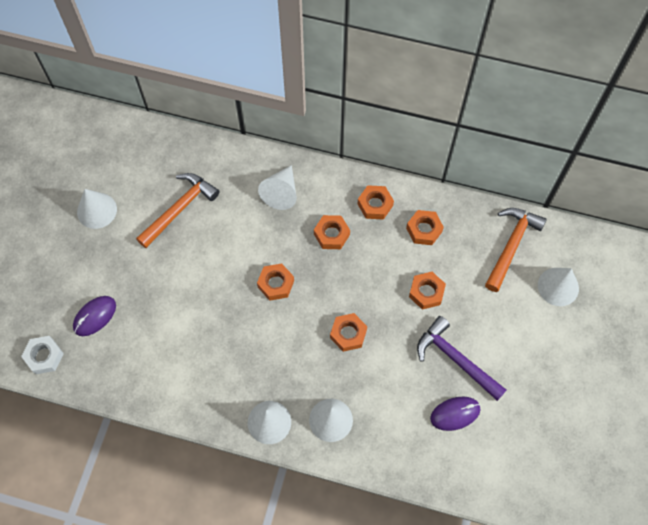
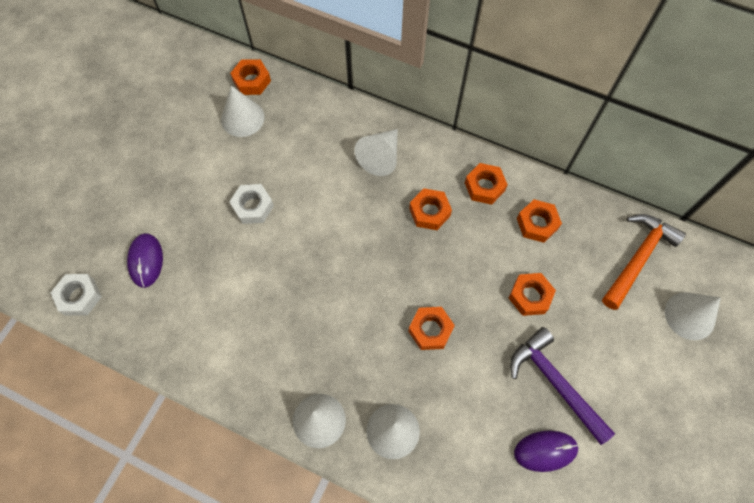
camera: 10 degrees right, 0 degrees up
(95, 316) = (146, 261): purple mouse -> purple mouse turned 60 degrees counterclockwise
(97, 210) = (175, 145): white cone -> white cone (242, 118)
(178, 254) = (253, 207): none -> white nut
(180, 209) = (265, 157): orange hammer -> none
(276, 284) = (356, 258): orange nut -> orange nut (252, 81)

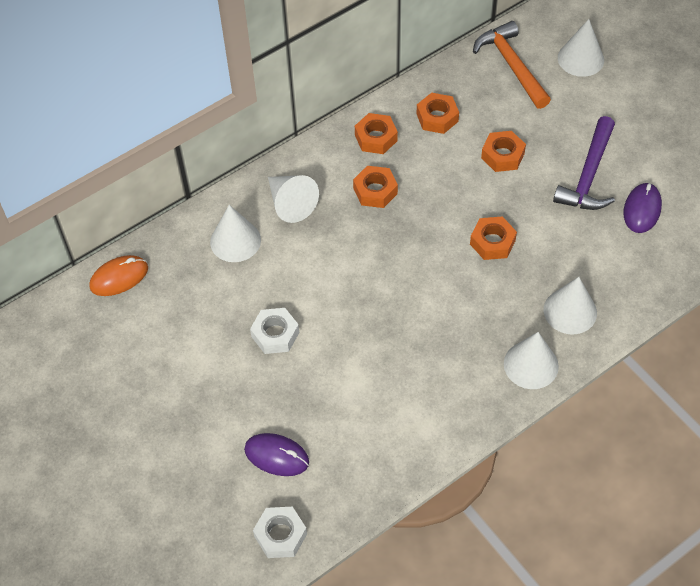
camera: 60 degrees left, 10 degrees down
(242, 118) = (161, 304): white cone -> white cone (235, 241)
(252, 81) = (119, 277): orange nut -> orange mouse
(554, 383) = (588, 175): purple hammer -> purple hammer turned 60 degrees counterclockwise

